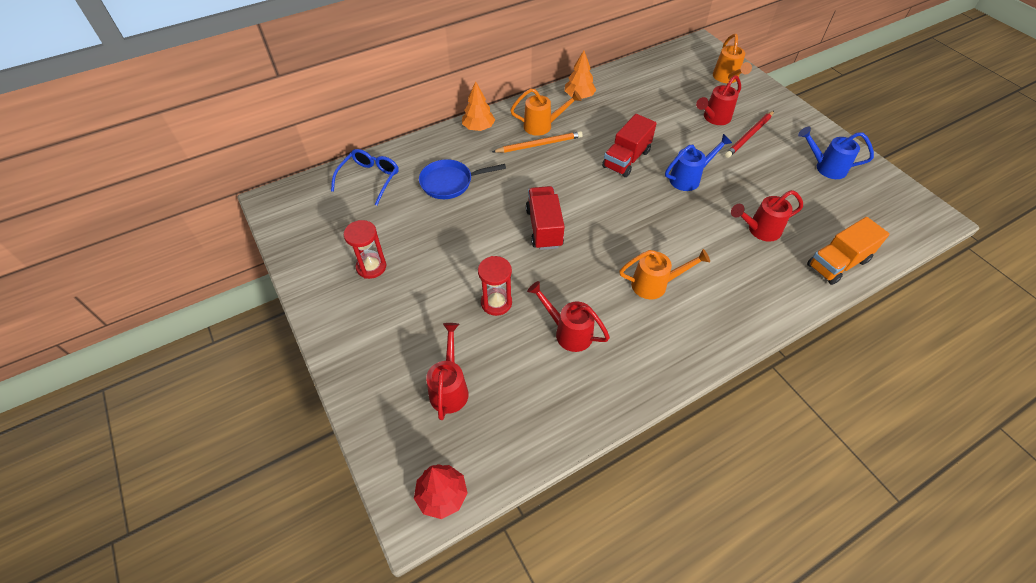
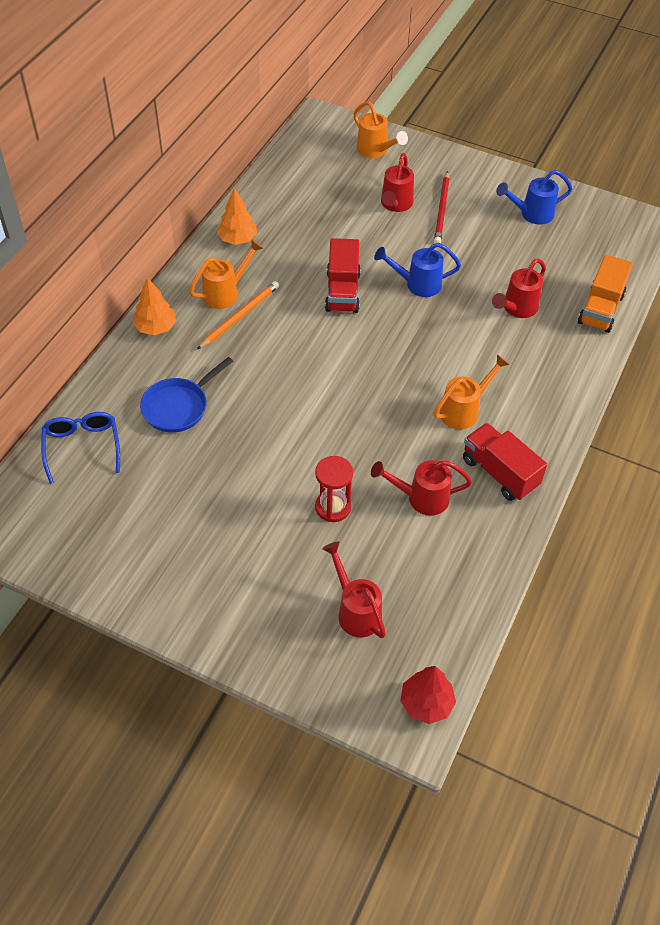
camera: 35 degrees left, 0 degrees up
(371, 267) = (174, 541): red hourglass -> none
(544, 228) = (318, 407): red truck -> red truck (499, 472)
(689, 178) = (417, 284): blue watering can -> blue watering can turned 120 degrees counterclockwise

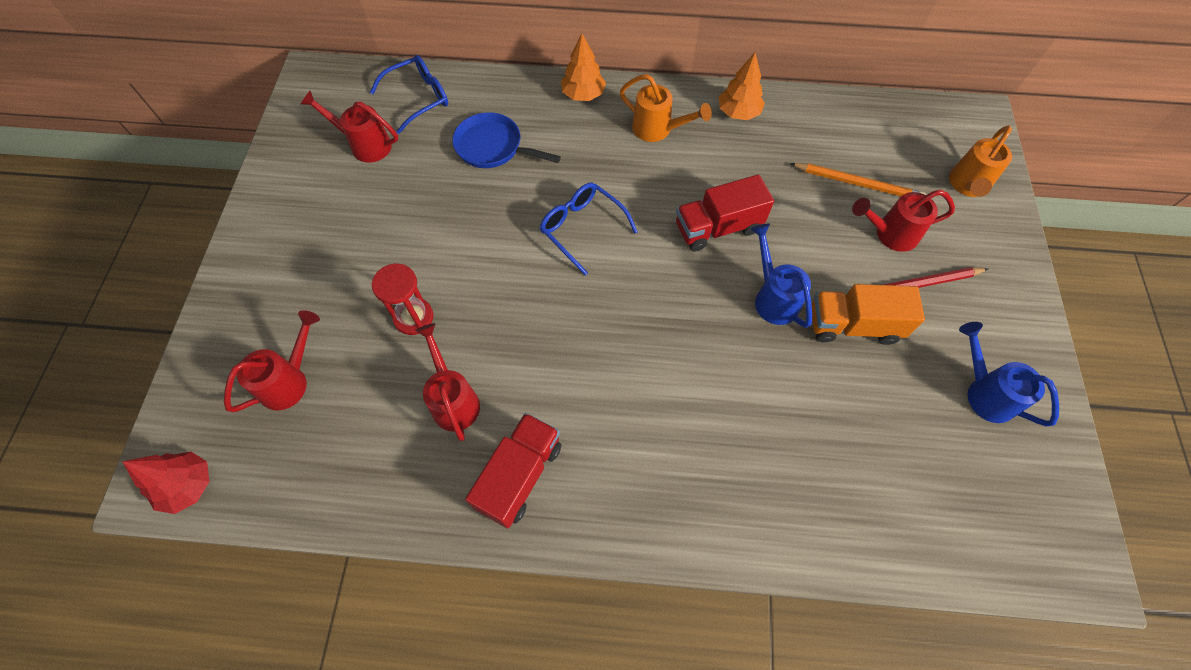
camera: 70 degrees right, 10 degrees up
(239, 316) = (632, 152): orange pencil -> orange pencil (857, 183)
(301, 372) = (582, 229): none -> blue glasses
(464, 410) = (599, 407): orange watering can -> none
(517, 308) = (797, 422): red watering can -> red watering can (365, 145)
(600, 309) = (860, 533): orange truck -> orange truck (853, 325)

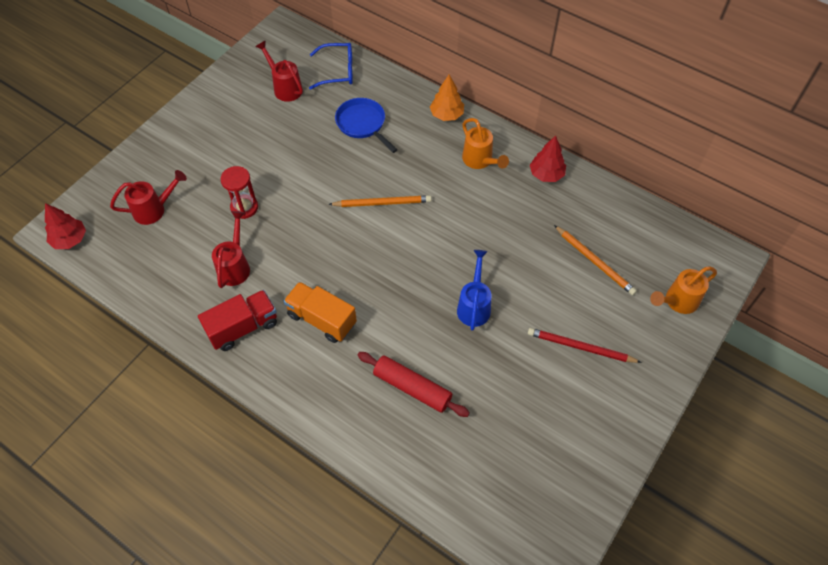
camera: 30 degrees right, 5 degrees down
(582, 229) = (382, 203): blue glasses -> orange pencil
(717, 228) = (471, 244): red truck -> none
(738, 113) = (546, 174): orange tree -> red tree
(778, 434) = (412, 388): none -> red rolling pin
(853, 325) = (515, 349): orange truck -> orange truck (322, 319)
(890, 234) = (590, 306): red watering can -> none
(984, 393) = (571, 437): blue watering can -> none

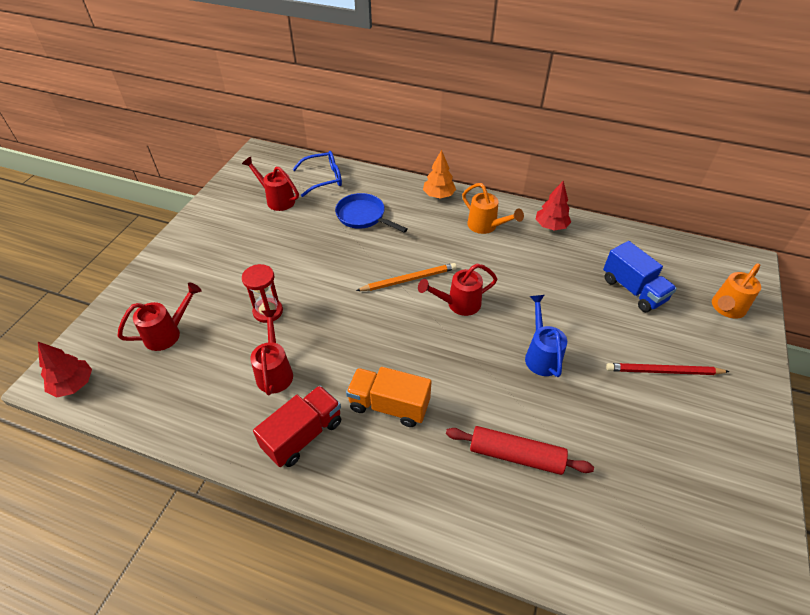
camera: 15 degrees left, 10 degrees down
(419, 239) = (458, 304): none -> red watering can
(594, 261) = (633, 290): orange pencil -> blue truck

